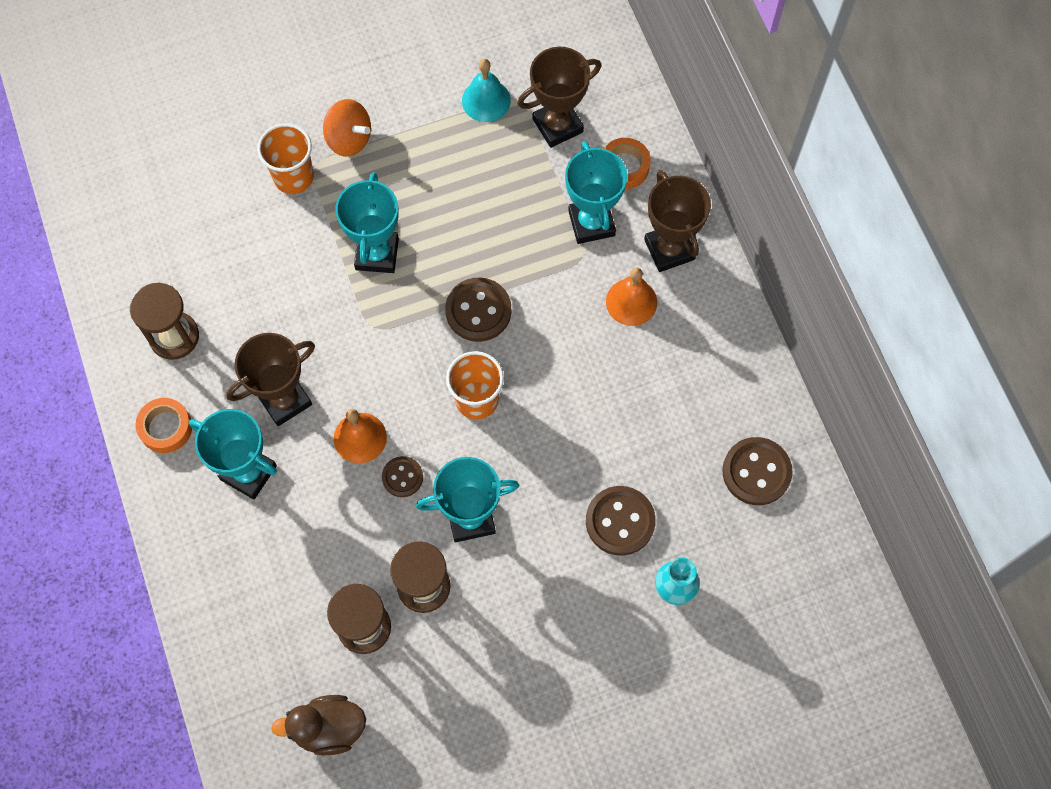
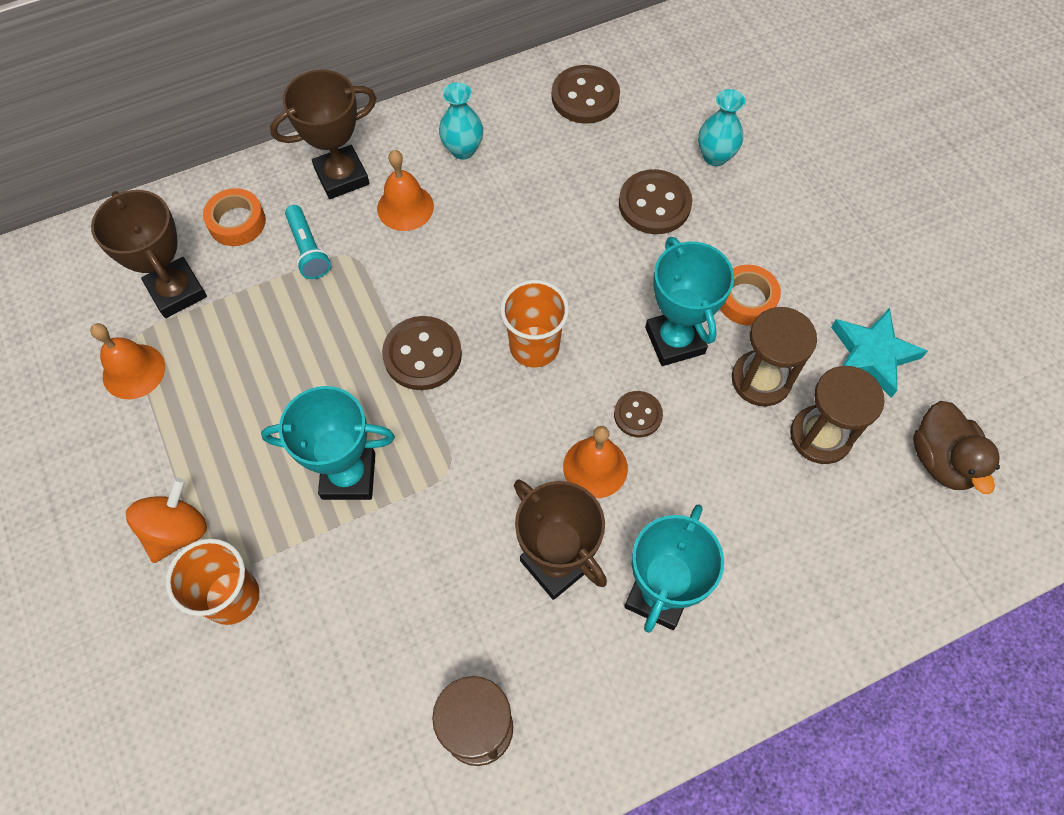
camera: 95 degrees left, 5 degrees down
(166, 428) = (612, 716): orange tape -> orange tape (746, 299)
(438, 692) = (872, 354): none -> turquoise star
(486, 100) = (134, 371): turquoise bell -> orange bell
(591, 223) = (308, 250): turquoise trophy -> turquoise flashlight
(694, 354) = (463, 150): none -> turquoise vase

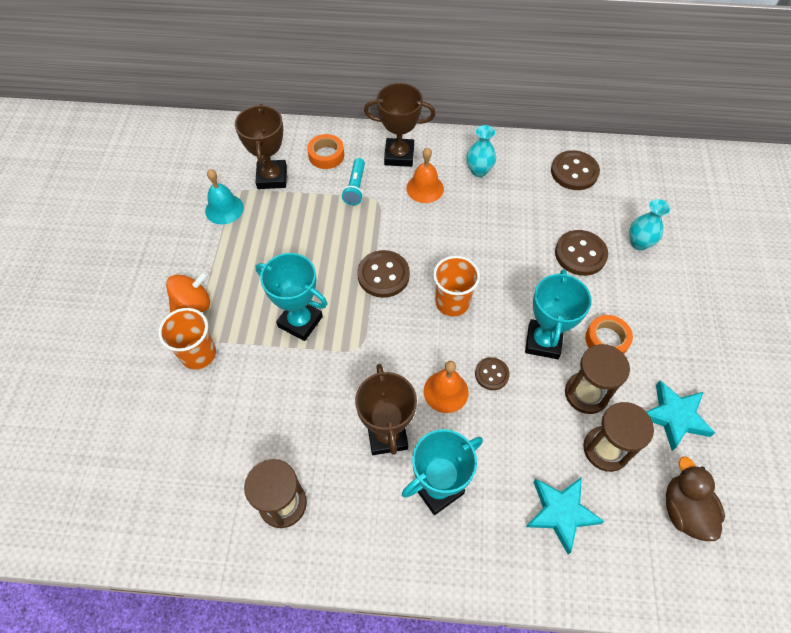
camera: 30 degrees right, 5 degrees down
(134, 371) = (224, 209): orange bell -> turquoise bell
(814, 541) = (560, 513): none -> turquoise star
(941, 460) = (684, 510): brown duck -> brown duck turned 150 degrees clockwise

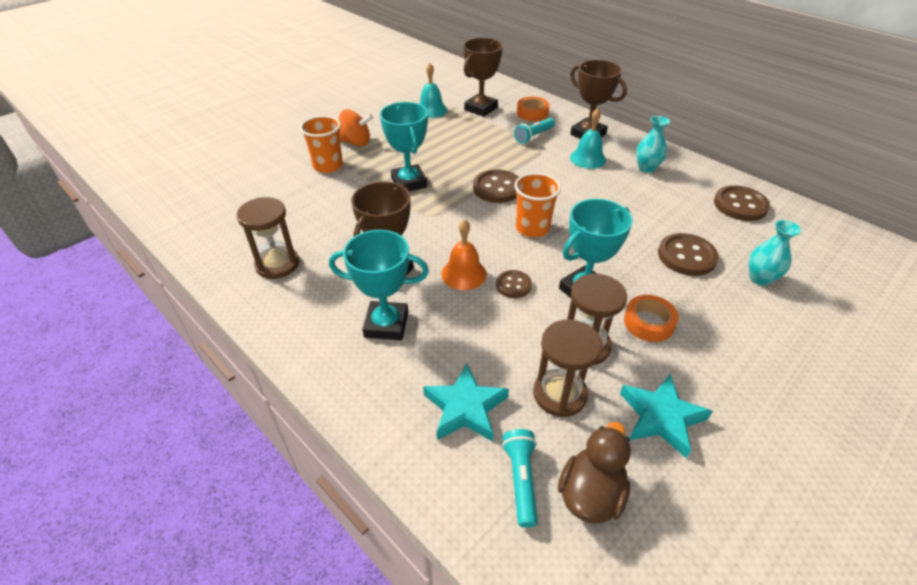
camera: 40 degrees right, 15 degrees down
(425, 188) = (587, 158): orange bell -> turquoise bell
(641, 537) = (521, 480): none -> turquoise flashlight

